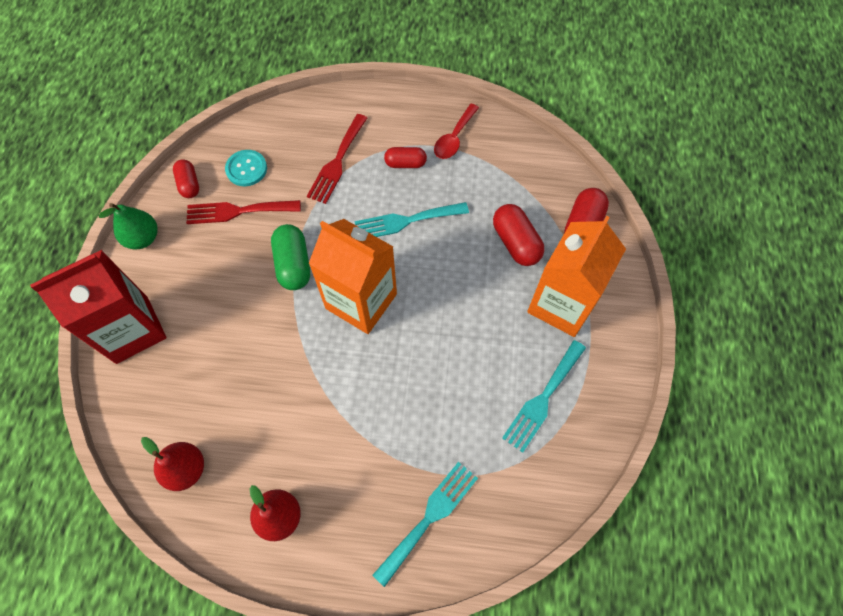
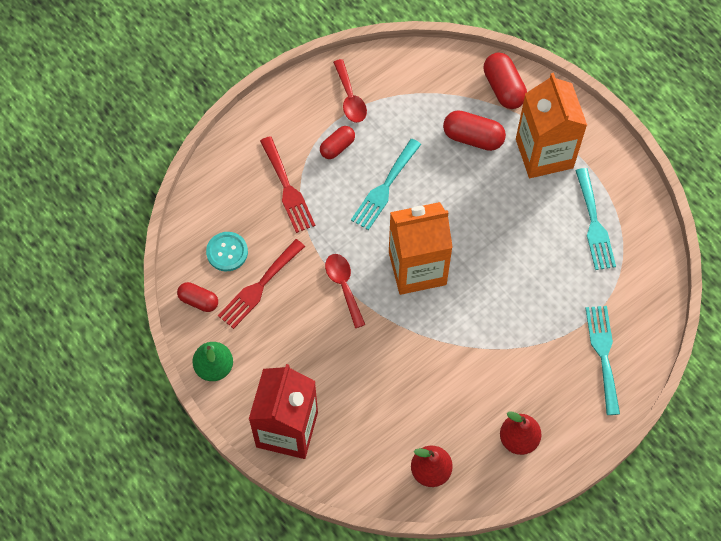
camera: 45 degrees left, 0 degrees up
(293, 264) = (343, 286): green capsule -> red spoon

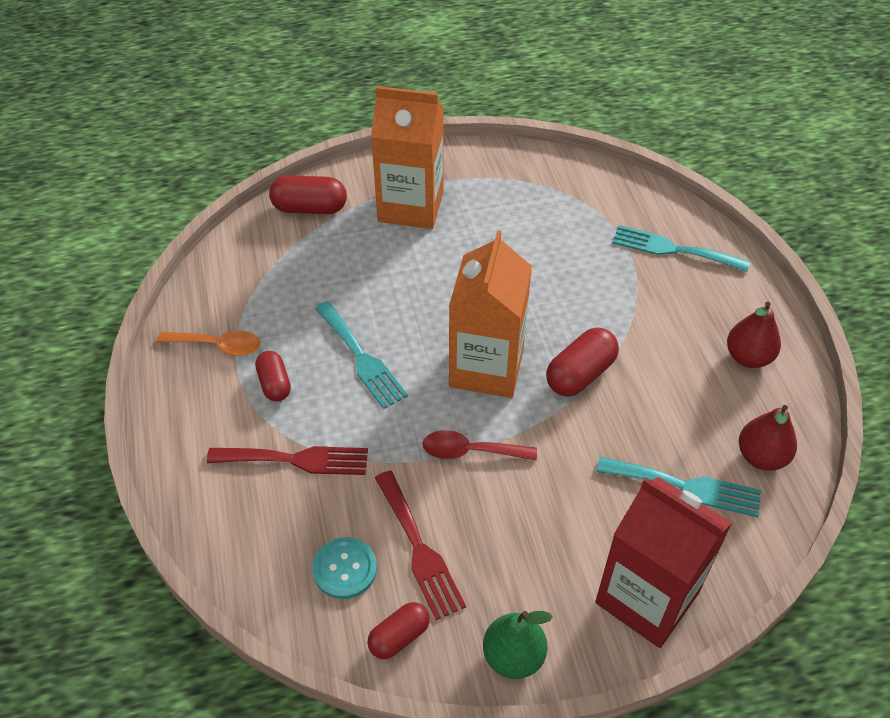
camera: 65 degrees left, 15 degrees down
(350, 98) = (218, 346): red spoon -> orange spoon
(473, 137) = (351, 255): red capsule -> red capsule (580, 374)
(594, 224) = (518, 200): turquoise fork -> turquoise fork (686, 487)

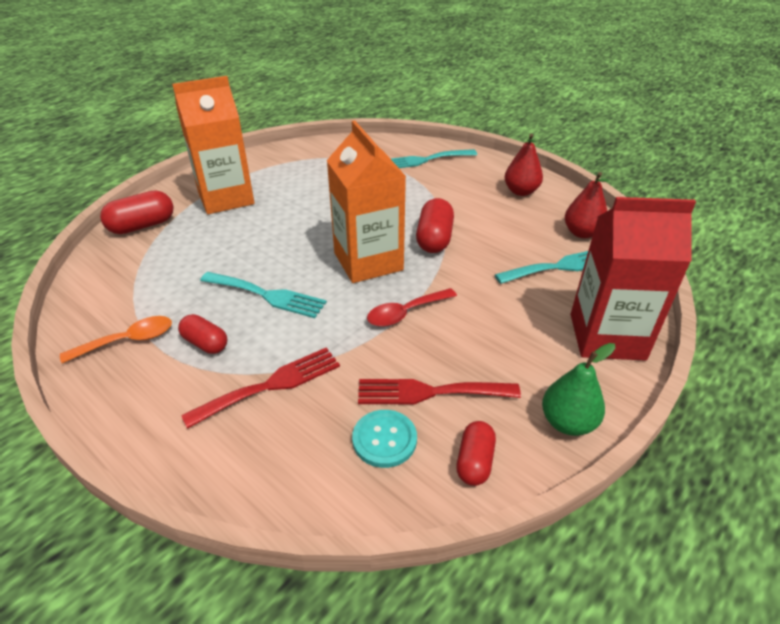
camera: 35 degrees left, 10 degrees down
(419, 549) = (429, 392): red fork -> red fork turned 150 degrees clockwise

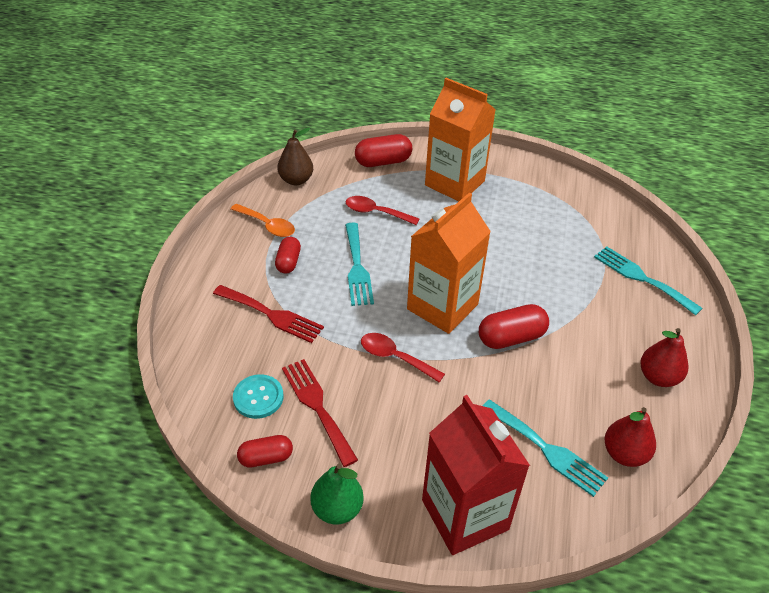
camera: 60 degrees right, 5 degrees up
(86, 293) = (296, 180): none -> brown pear
(142, 226) = (383, 162): red capsule -> red capsule turned 45 degrees counterclockwise
(206, 256) = (376, 212): none -> red spoon

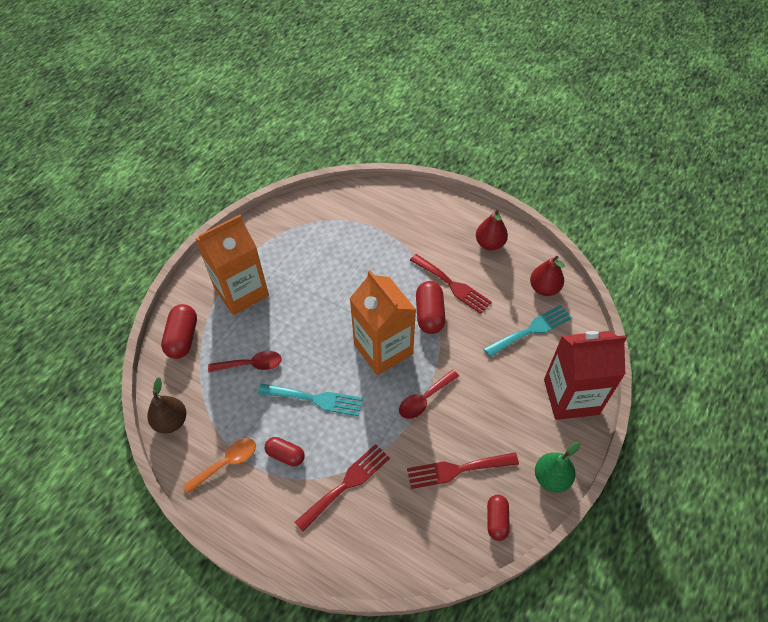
camera: 70 degrees left, 10 degrees up
(258, 397) = (436, 514): turquoise button -> none
(376, 212) = (251, 364): red spoon -> red spoon turned 135 degrees counterclockwise
(567, 351) = (452, 285): none -> red fork
(642, 278) = (400, 213): turquoise fork -> none

